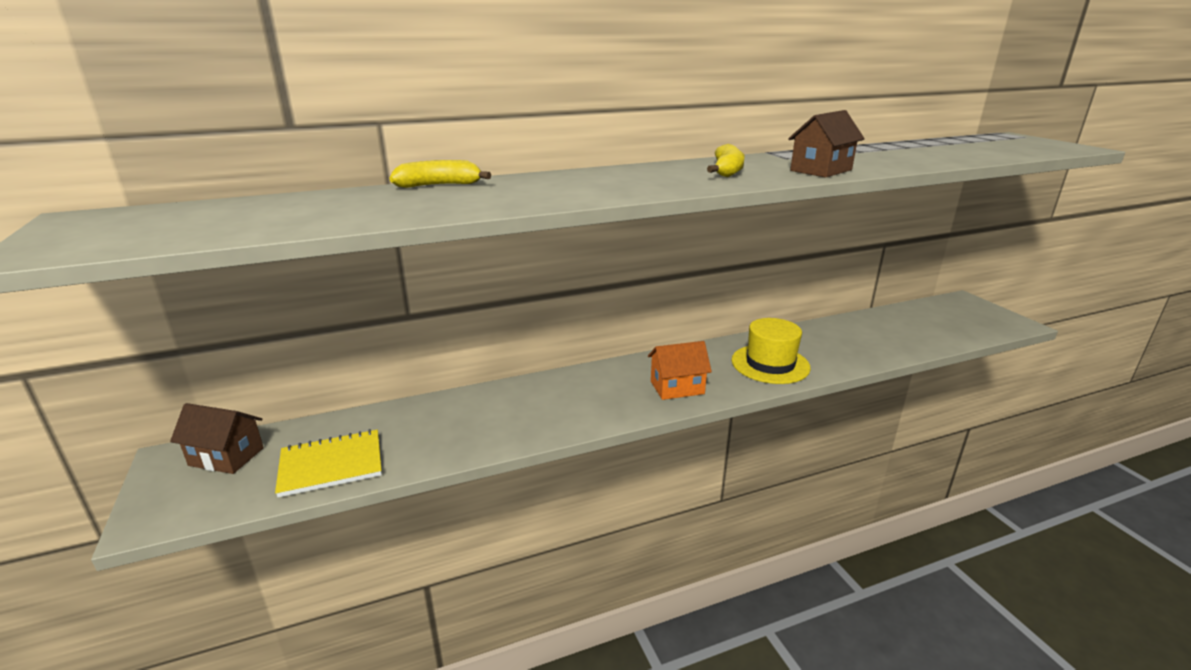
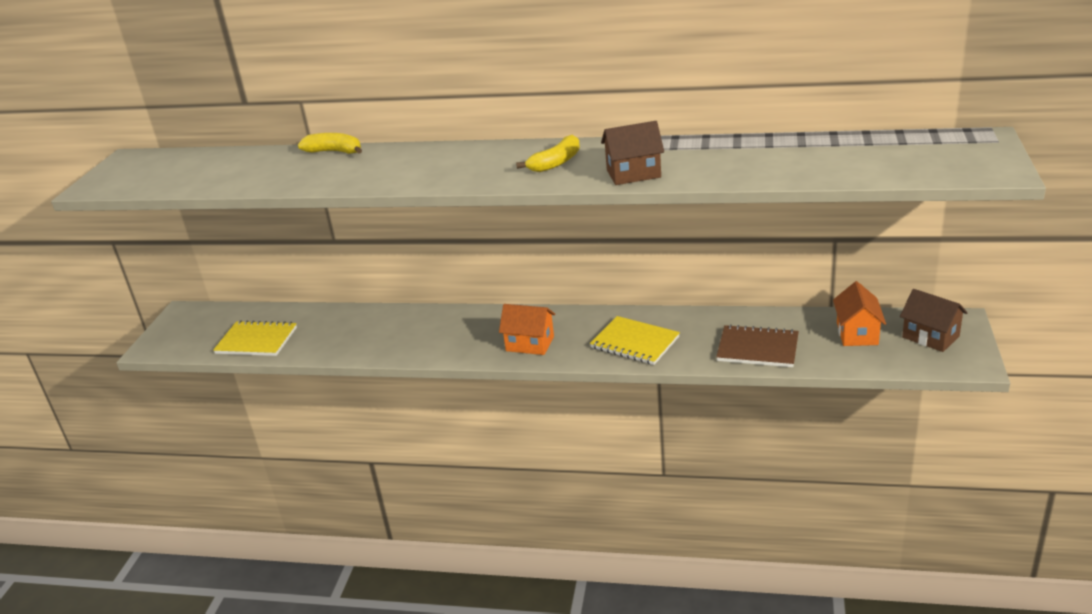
camera: 35 degrees right, 5 degrees up
(226, 457) = (209, 319): brown house -> brown house (930, 337)
(770, 364) = (635, 342): yellow hat -> yellow notebook
(871, 346) = (757, 348): none -> brown notebook
(918, 321) = (857, 333): none -> orange house

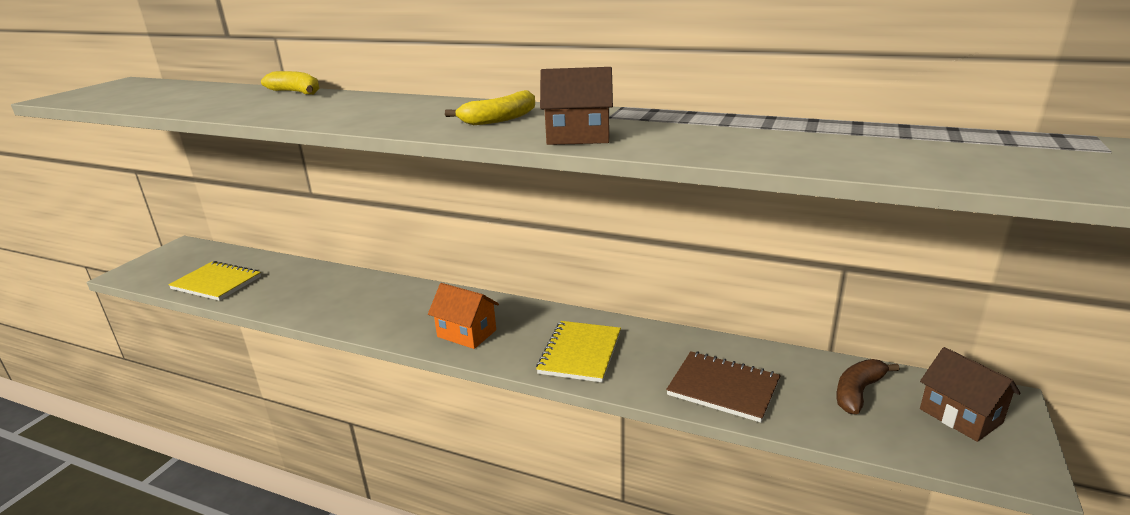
camera: 10 degrees right, 5 degrees down
(635, 342) = (580, 353): yellow notebook -> yellow notebook turned 60 degrees clockwise
(857, 333) = (858, 392): orange house -> brown banana

